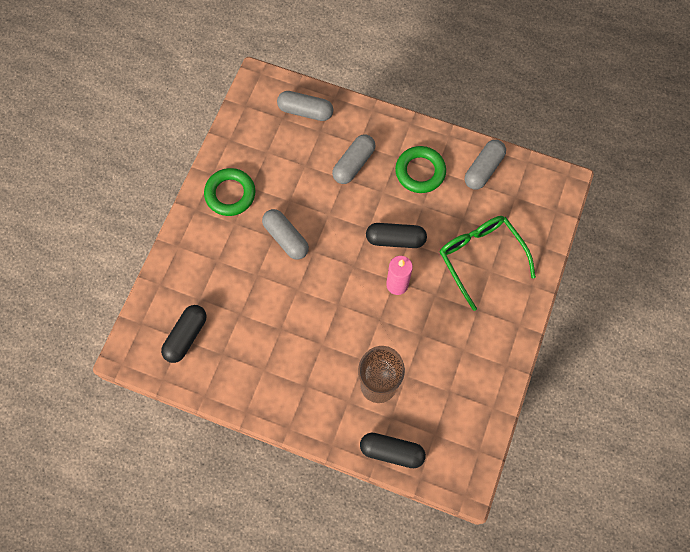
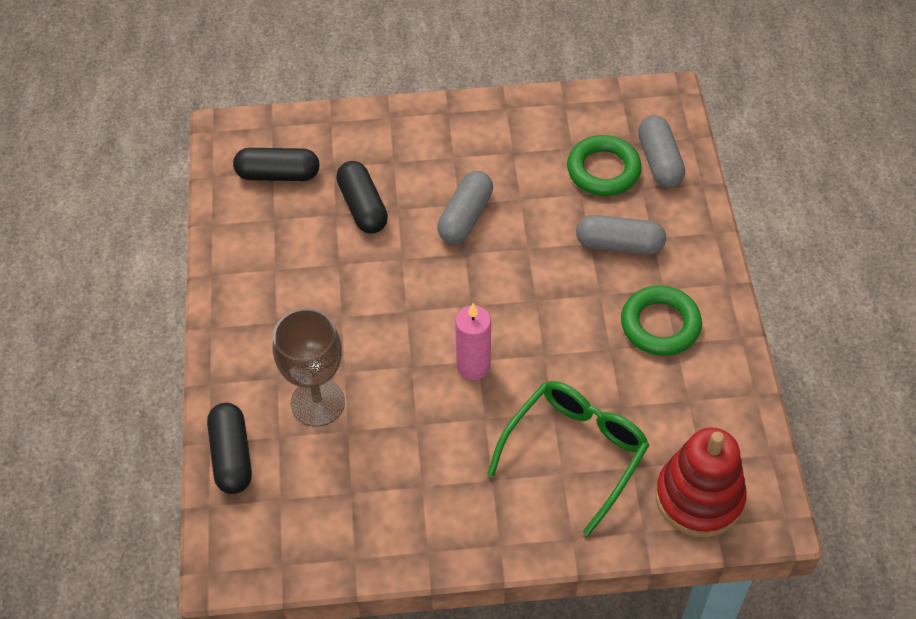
camera: 65 degrees right, 15 degrees down
(230, 194) = (490, 136): green ring -> green ring (603, 170)
(395, 239) = (539, 337): black capsule -> black capsule (363, 207)
(483, 169) = (718, 401): grey capsule -> none
(536, 210) = (699, 497): none -> red stacking toy

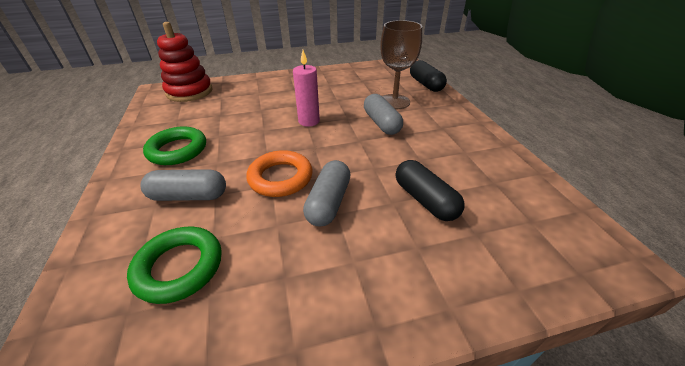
camera: 170 degrees right, 15 degrees down
(278, 174) = (523, 219): black capsule -> none
(517, 257) = (280, 178): none -> orange ring
(575, 453) = (250, 98): green glasses -> none
(659, 161) = (104, 288): grey capsule -> grey capsule (381, 123)

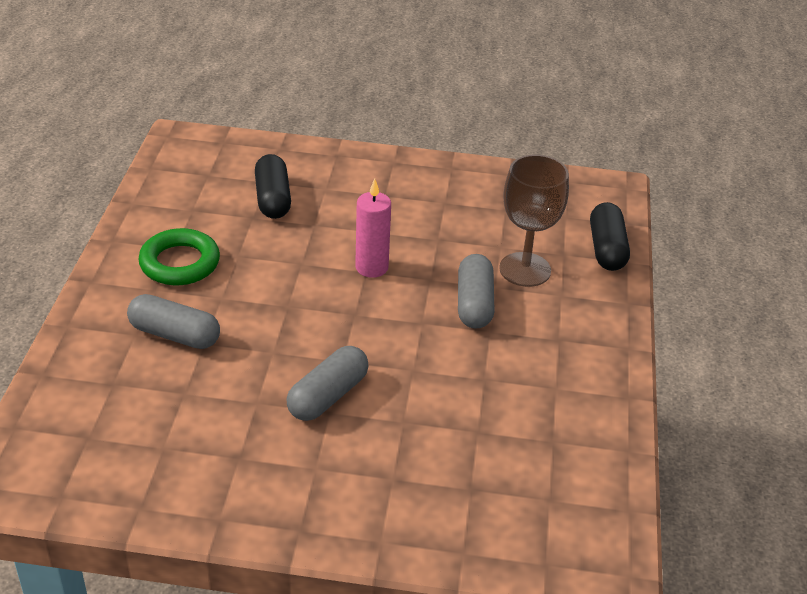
camera: 20 degrees right, 0 degrees up
(179, 267) = (143, 412): green ring -> none
(189, 92) = (225, 156): red stacking toy -> none
(280, 178) = (288, 345): orange ring -> none
(425, 200) = (444, 432): black capsule -> black capsule (273, 199)

